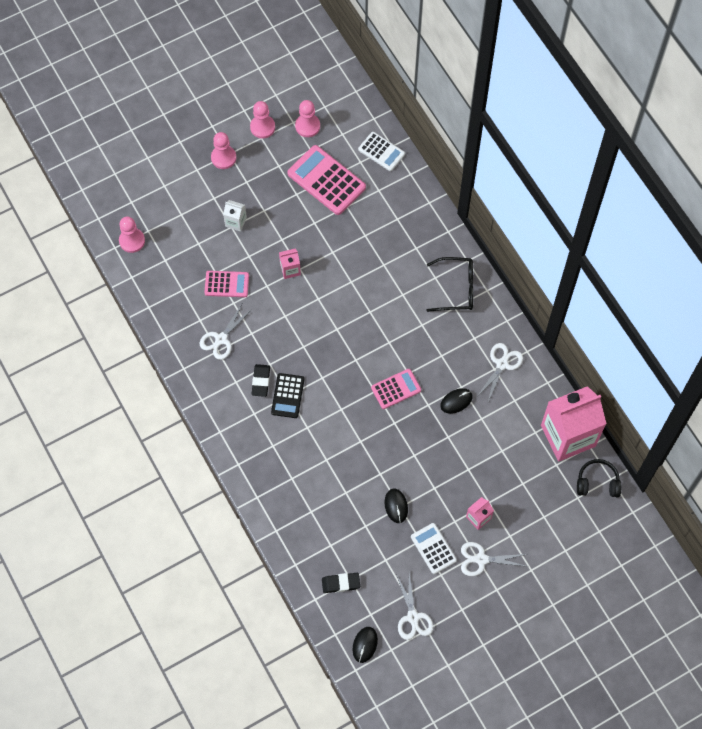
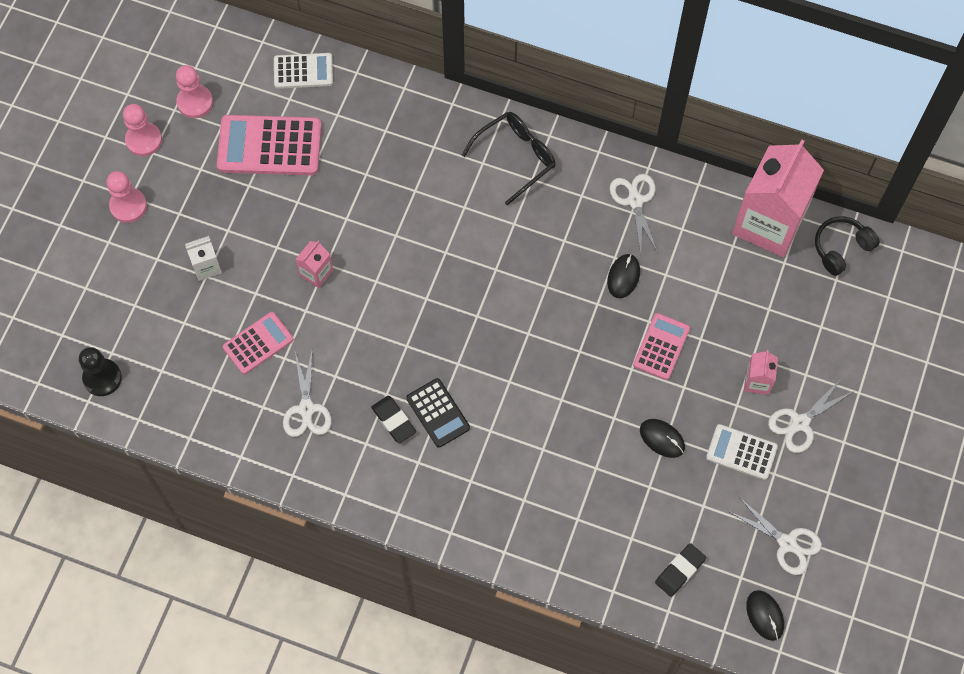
camera: 40 degrees left, 0 degrees up
(132, 241) = (102, 378): pink pawn -> black pawn
(396, 389) = (549, 313): pink calculator -> pink calculator (661, 347)

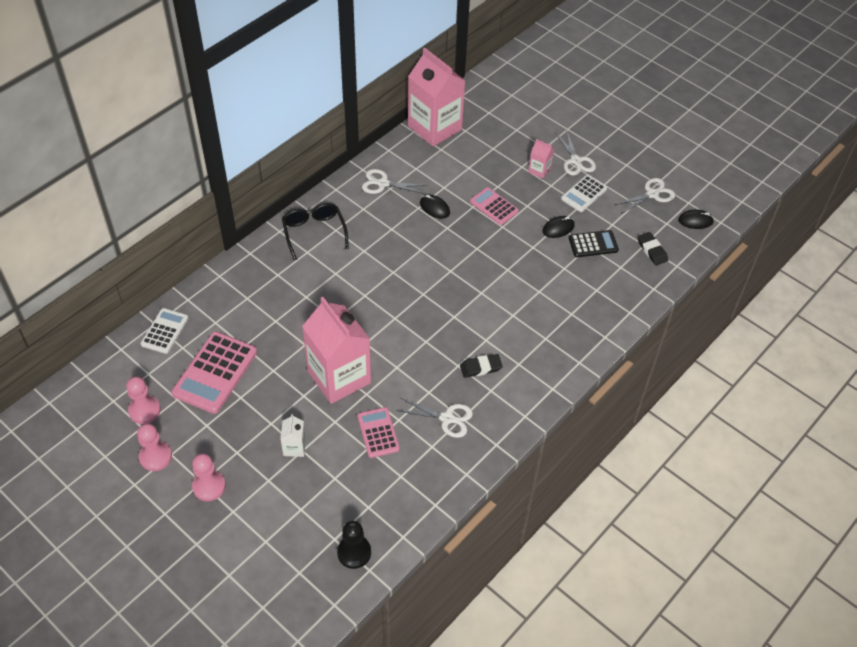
camera: 70 degrees left, 15 degrees down
(316, 273) = (339, 377): pink carton -> pink carton, size x2.35
(438, 413) = (486, 340): black calculator -> black calculator (593, 244)
(841, 248) = (469, 103): black headphones -> none

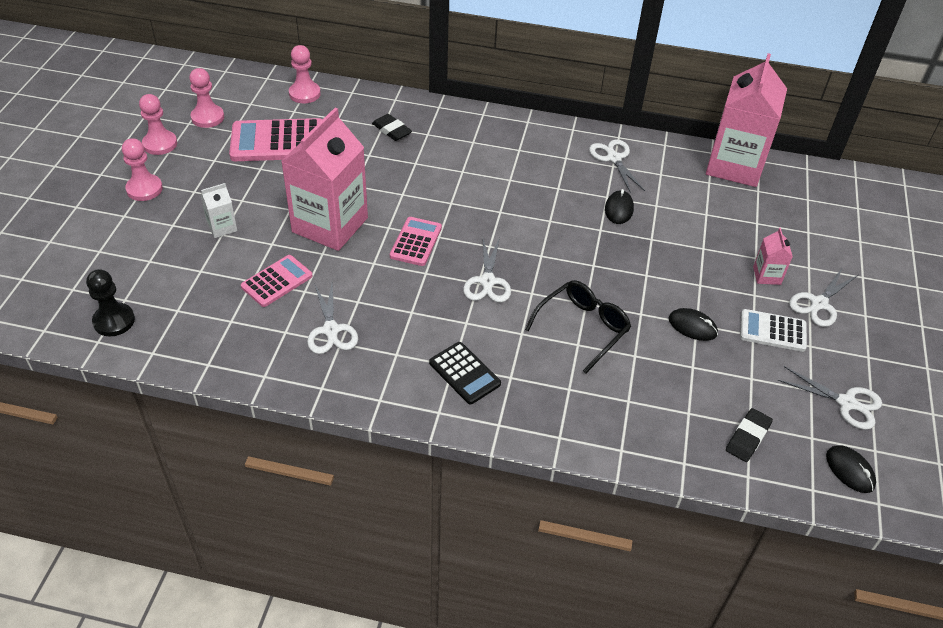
camera: 60 degrees right, 5 degrees down
(165, 331) = (304, 94): white calculator -> pink pawn
(314, 232) = (502, 136): black glasses -> black glasses (583, 328)
(456, 311) = (488, 282): none -> white scissors
(480, 368) = (422, 333): black eraser -> black eraser (392, 130)
(494, 206) = (669, 256): pink calculator -> pink calculator (416, 242)
(593, 244) = (699, 370): black calculator -> black calculator (464, 373)

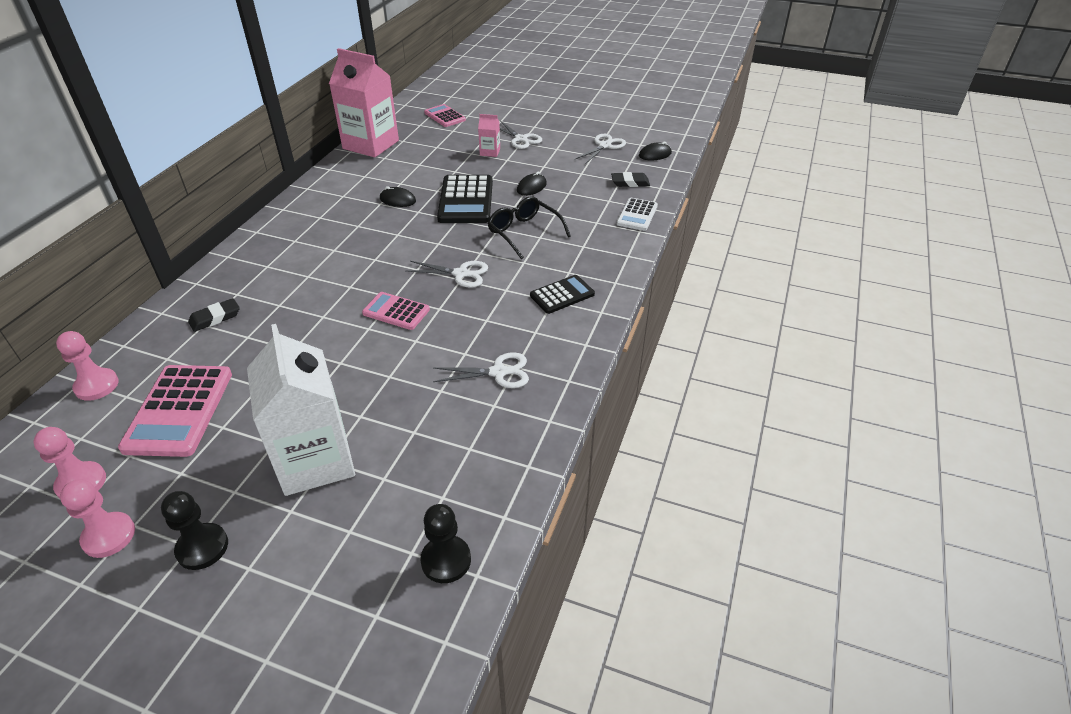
camera: 80 degrees left, 5 degrees down
(144, 189) = (202, 547): pink pawn -> black pawn
(222, 227) = (315, 460): white carton -> white carton, size x2.35
(277, 281) = (421, 411): pink calculator -> pink calculator (445, 116)
(330, 225) = (348, 369): pink carton -> none
(613, 158) = (333, 194): white scissors -> none
(638, 267) = (466, 200): none -> black calculator
(748, 437) = (630, 182): black eraser -> black eraser turned 45 degrees counterclockwise
(772, 331) = (541, 159): white calculator -> white calculator (637, 215)

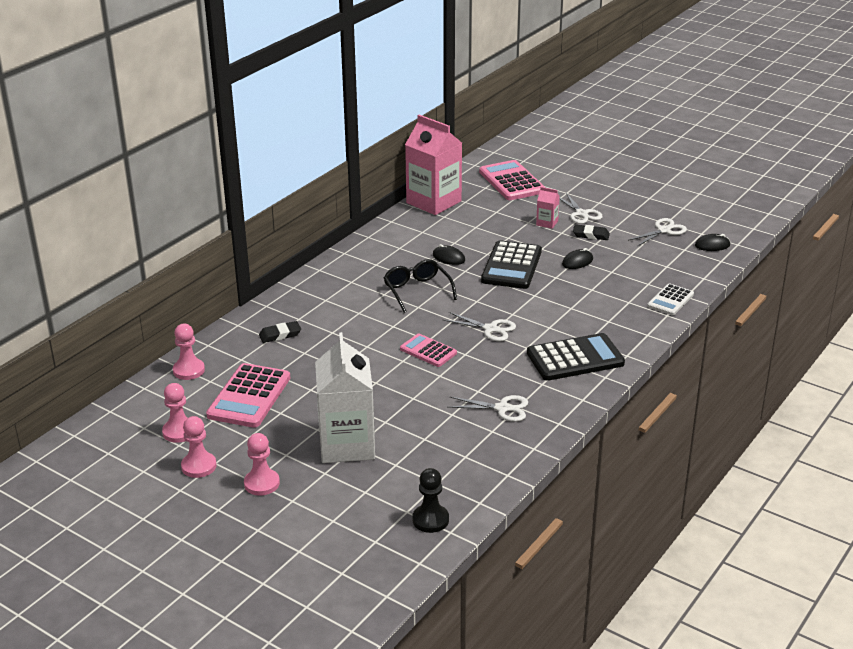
camera: 15 degrees right, 10 degrees down
(202, 547) = (262, 483): black pawn -> pink pawn
(445, 116) = (512, 181): pink calculator -> pink calculator, size x1.68
(524, 232) = (557, 302): black glasses -> black glasses (417, 291)
(562, 295) = (575, 358): black calculator -> black calculator, size x1.68
(630, 182) = (675, 269): black eraser -> black eraser (591, 235)

